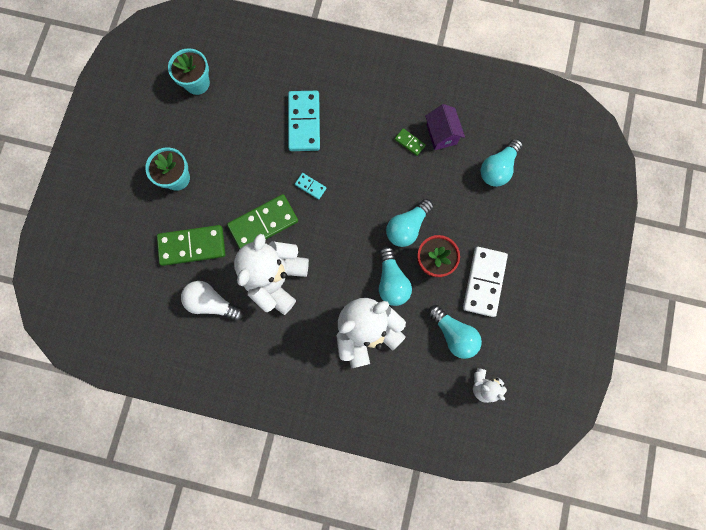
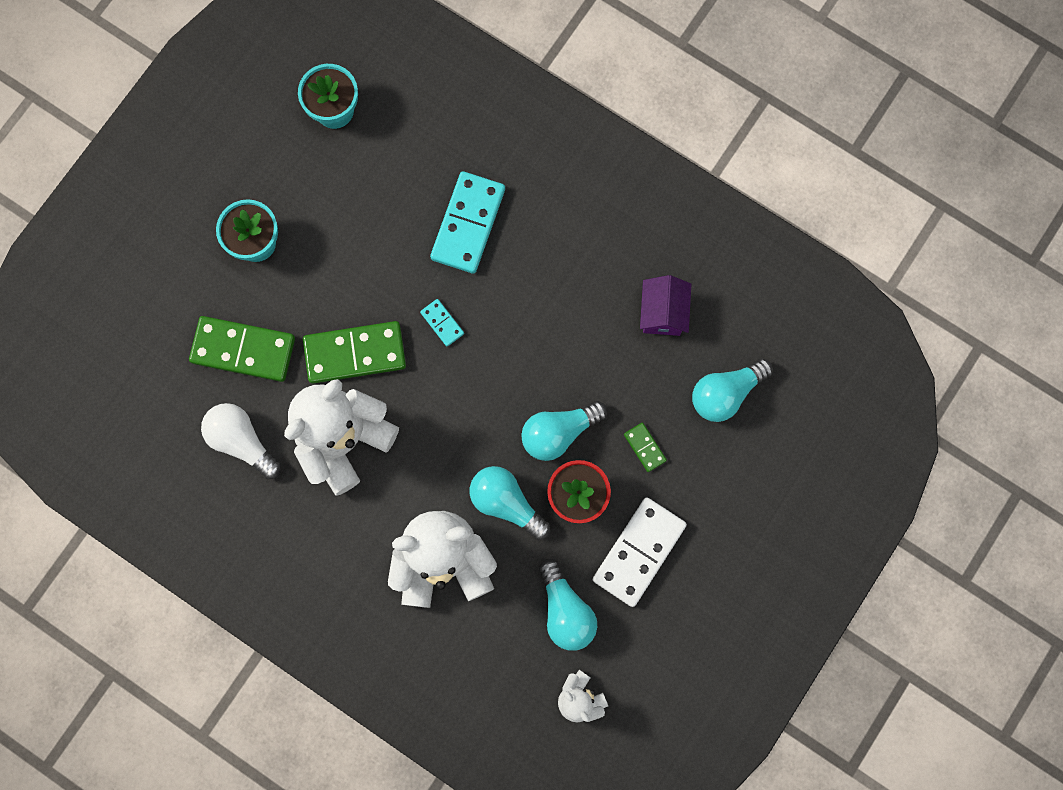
camera: 20 degrees right, 0 degrees up
(391, 281) = (506, 503): turquoise light bulb -> turquoise light bulb turned 120 degrees clockwise
(409, 142) = (611, 308): green domino -> green domino (645, 447)

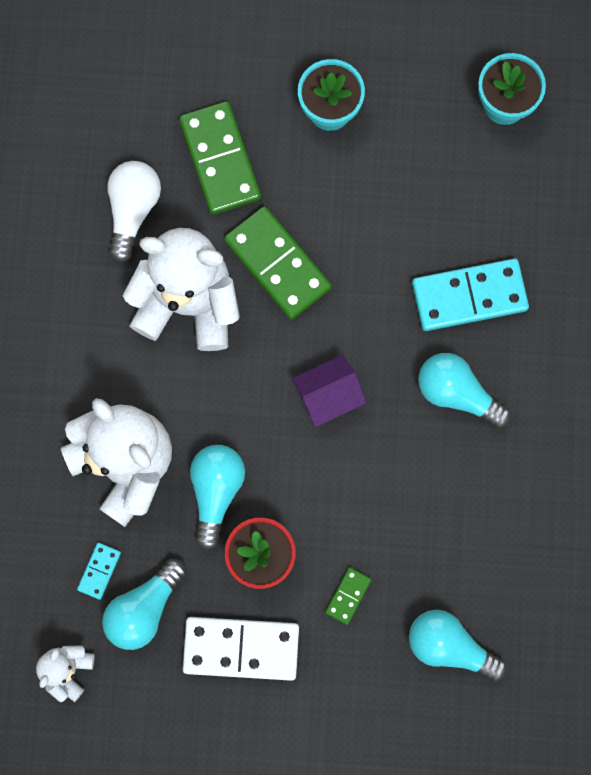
camera: 60 degrees right, 0 degrees up
(442, 323) = (355, 328): turquoise domino -> turquoise domino (99, 571)
(559, 432) = (314, 503): turquoise light bulb -> turquoise light bulb (457, 393)
(662, 313) = (494, 537): purple house -> purple house (328, 396)

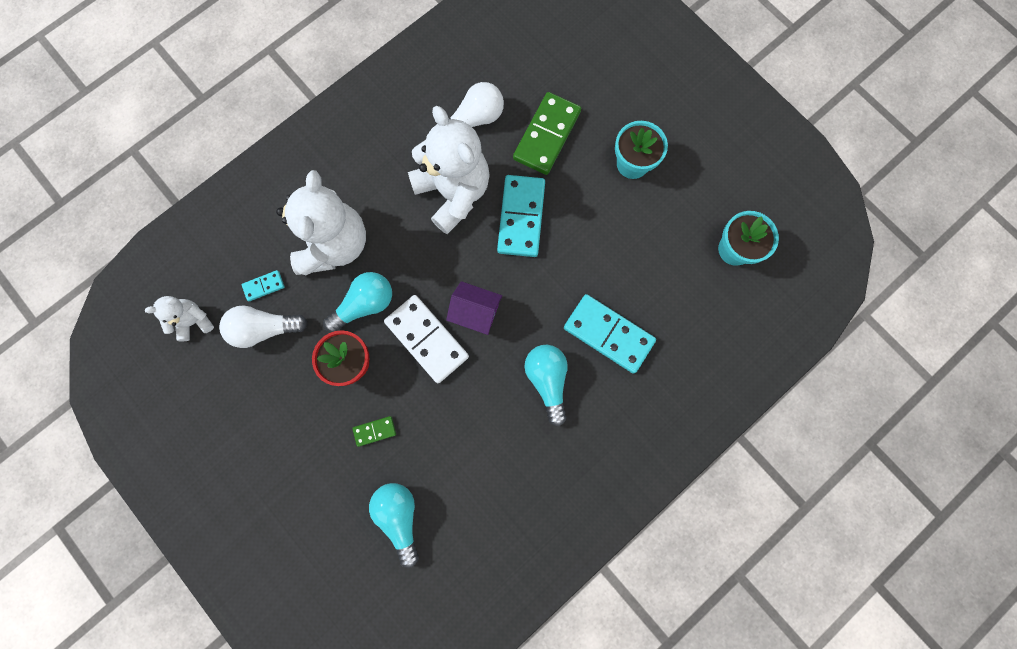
camera: 45 degrees right, 0 degrees up
(144, 608) = (265, 329): turquoise light bulb -> white light bulb
(241, 648) = (290, 401): white domino -> white domino (426, 339)
(278, 264) = (521, 217): green domino -> turquoise domino

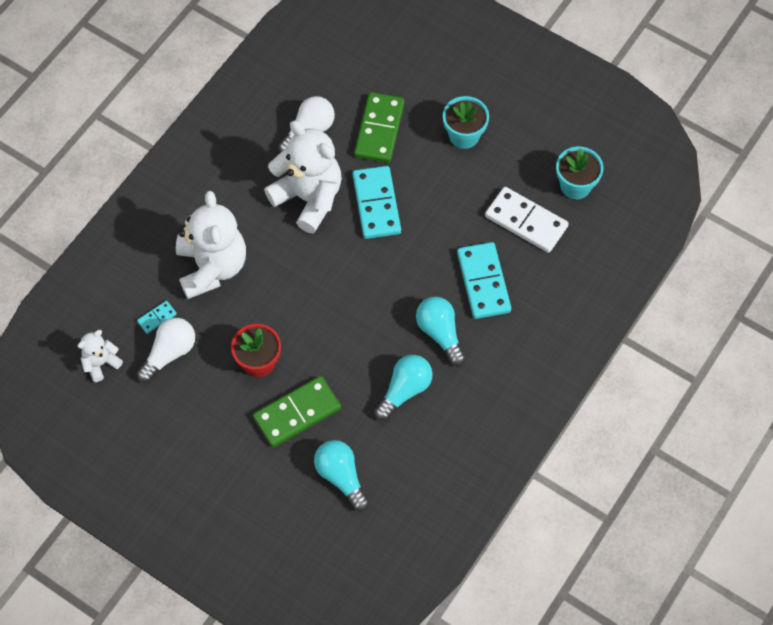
camera: 15 degrees left, 15 degrees down
(265, 329) = (169, 353): white light bulb -> white light bulb turned 150 degrees clockwise
(365, 305) = (255, 311): turquoise light bulb -> turquoise light bulb (404, 390)
(375, 431) = (297, 413): green domino -> green domino, size x2.15
(426, 339) = (321, 326): white domino -> white domino (526, 222)
(475, 313) = (359, 293): purple house -> none
(608, 334) = (483, 282): turquoise domino -> turquoise domino turned 60 degrees clockwise

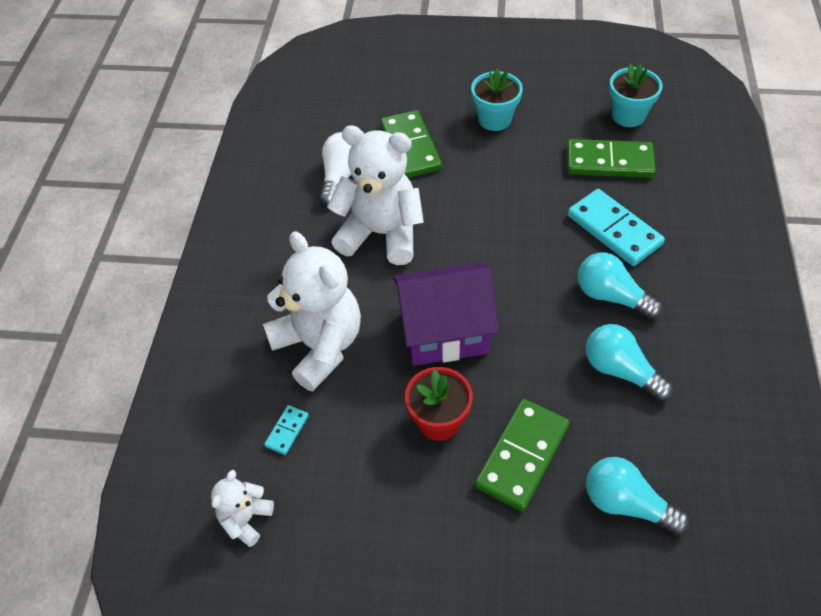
camera: 25 degrees left, 10 degrees down
(169, 353) = (326, 464): white light bulb -> none
(303, 301) = (444, 333): none -> purple house
(376, 204) = (455, 209): turquoise domino -> none
(404, 390) = (620, 371): turquoise light bulb -> turquoise light bulb turned 60 degrees counterclockwise
(526, 222) = (609, 162): white domino -> green domino

